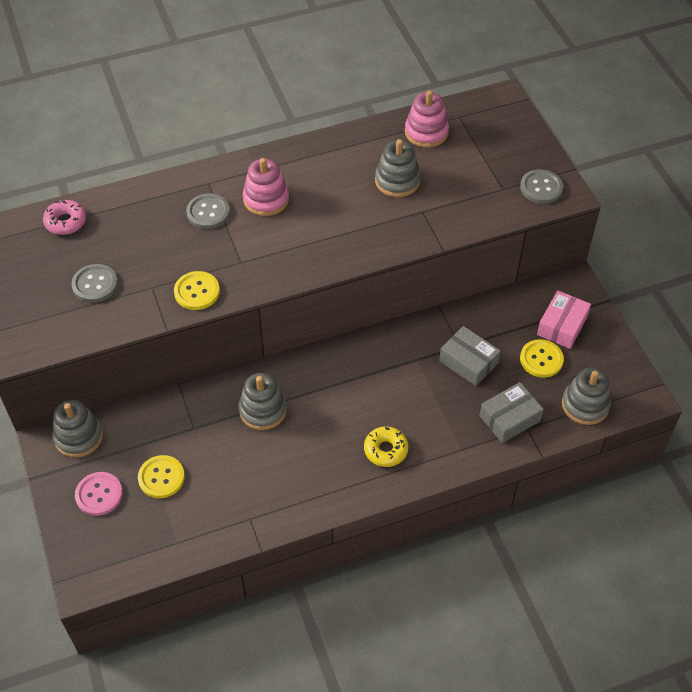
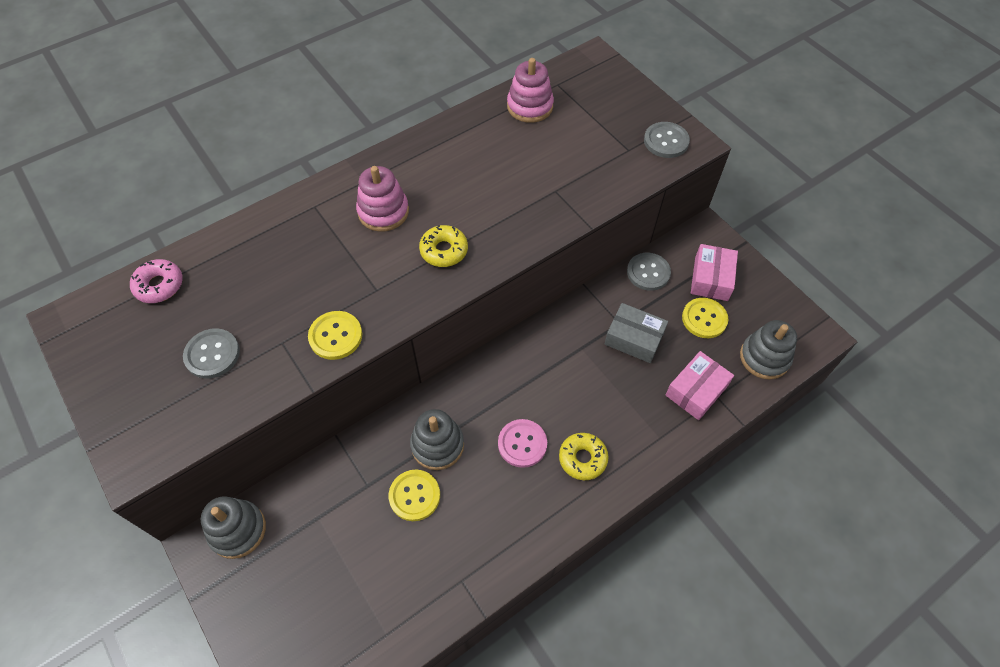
camera: 15 degrees left, 5 degrees up
(99, 494) = (279, 597): pink button -> pink button (522, 444)
(161, 477) = (346, 556): yellow button -> yellow button (414, 496)
(208, 212) = (323, 240): grey button -> grey button (648, 272)
(307, 242) = (444, 250): none -> yellow donut
(397, 181) = (517, 163): grey stacking toy -> none
(509, 418) = (696, 390): grey box -> pink box

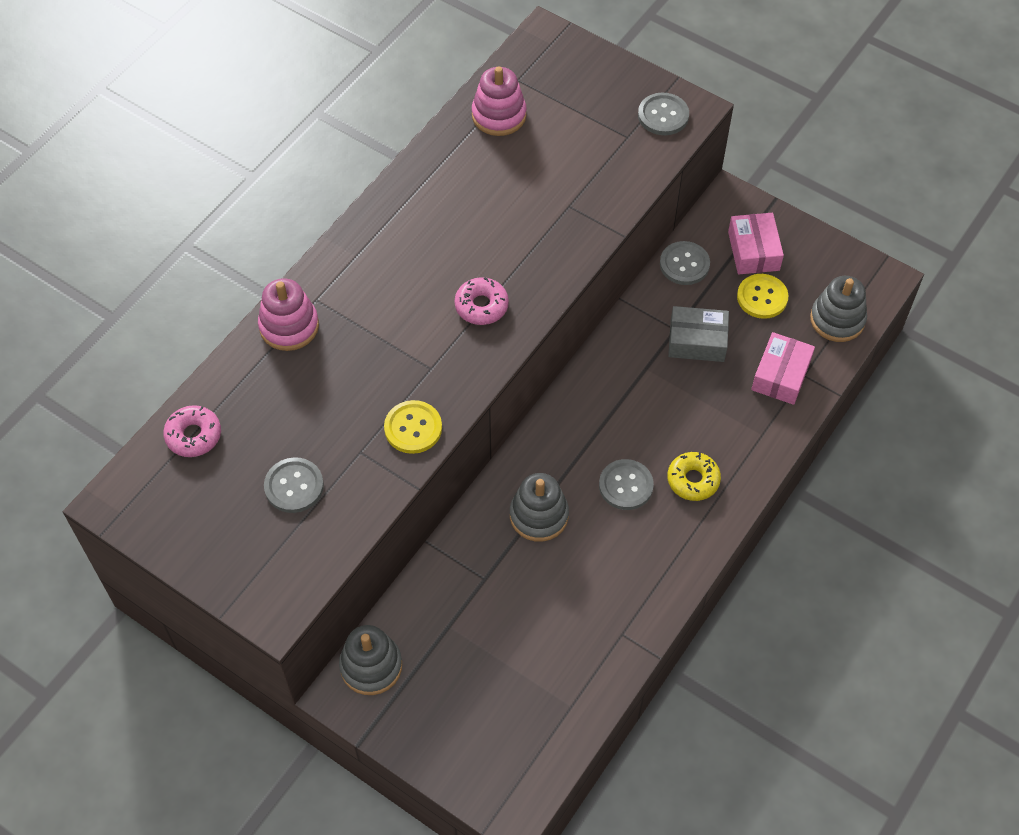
camera: 20 degrees left, 0 degrees up
(383, 212) = (395, 283): pink stacking toy -> pink stacking toy (289, 326)
(414, 496) = (538, 572): yellow button -> none
(444, 250) = (481, 306): yellow donut -> pink donut
(522, 444) = (626, 485): pink button -> grey button

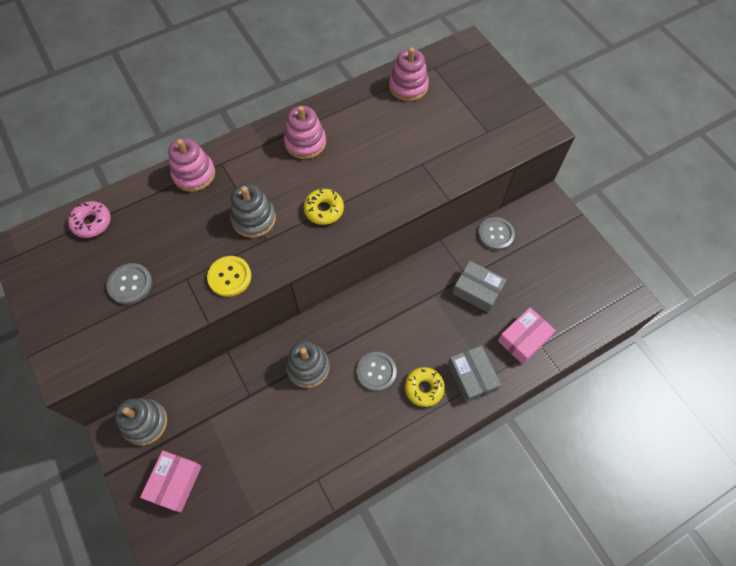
camera: 25 degrees right, 5 degrees up
(409, 234) = (305, 142): none -> pink stacking toy
(481, 306) = (324, 210): pink donut -> yellow donut
(663, 115) = (520, 126): grey button -> none
(742, 443) = (472, 377): none -> grey box
(753, 251) = (548, 243): pink box -> pink box (175, 482)
(762, 297) = (538, 278): yellow button -> none
(837, 319) = (584, 315): grey stacking toy -> grey stacking toy (254, 219)

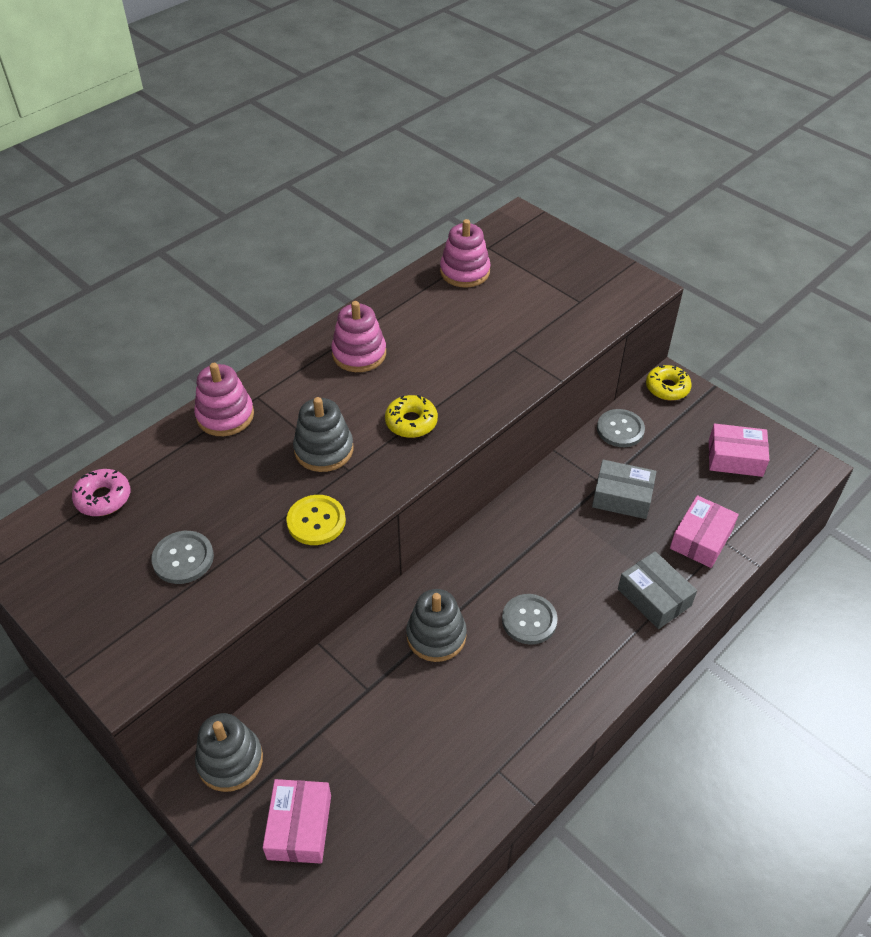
camera: 15 degrees left, 15 degrees down
(424, 388) = (598, 625): yellow donut -> yellow donut (667, 388)
(574, 278) = (735, 458): none -> pink box

